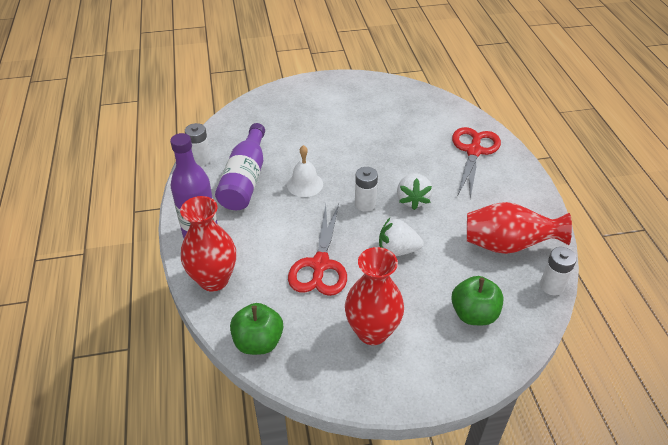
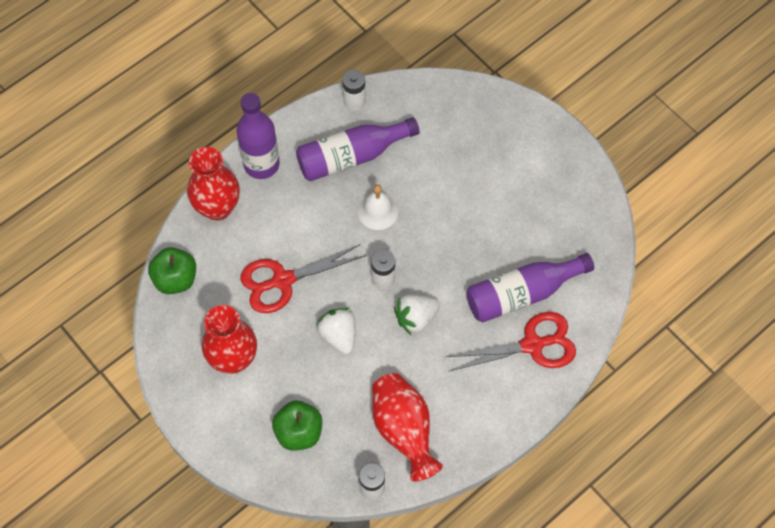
camera: 60 degrees right, 20 degrees up
(430, 140) = (522, 294): none -> purple bottle

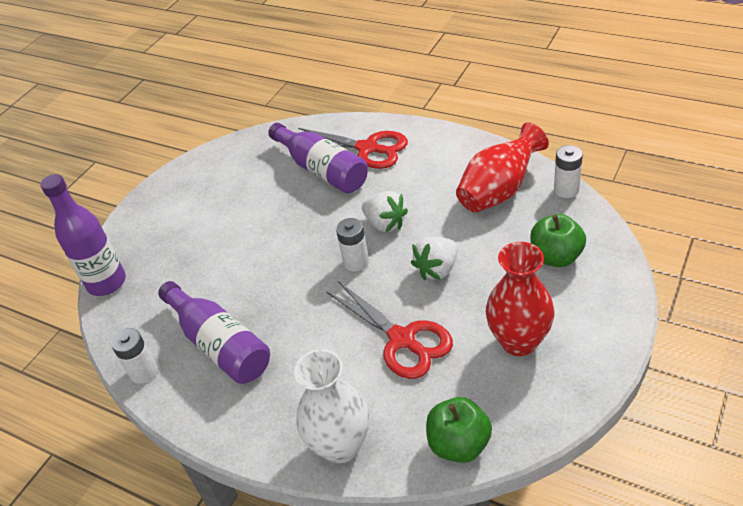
camera: 105 degrees left, 20 degrees down
(217, 207) = (340, 445): red vase -> white vase
(261, 164) = (261, 426): purple bottle -> purple bottle (107, 283)
(378, 211) = (280, 296): white bell -> none
(532, 345) = (367, 148): red scissors -> red scissors turned 150 degrees clockwise

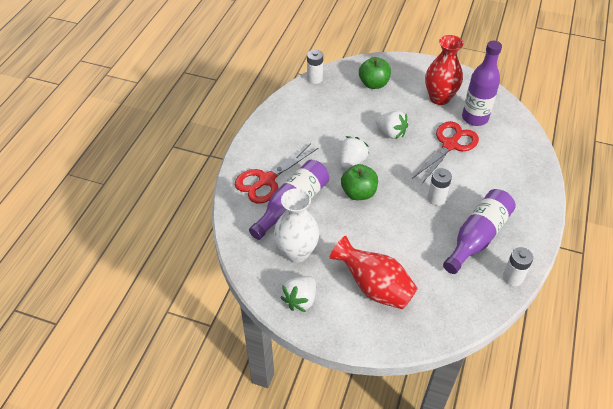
camera: 105 degrees left, 5 degrees up
(107, 283) = (436, 333): purple bottle -> purple bottle (475, 118)
(194, 177) = (300, 300): none -> white strawberry
(340, 445) = (529, 164): white vase -> white vase (297, 252)
(356, 262) = (390, 173): white battery -> white battery (436, 198)
(367, 148) = (266, 180): red scissors -> red scissors turned 150 degrees counterclockwise
(459, 444) = (511, 118): green apple -> green apple (358, 193)
(499, 191) = (316, 107): red vase -> red vase (374, 287)

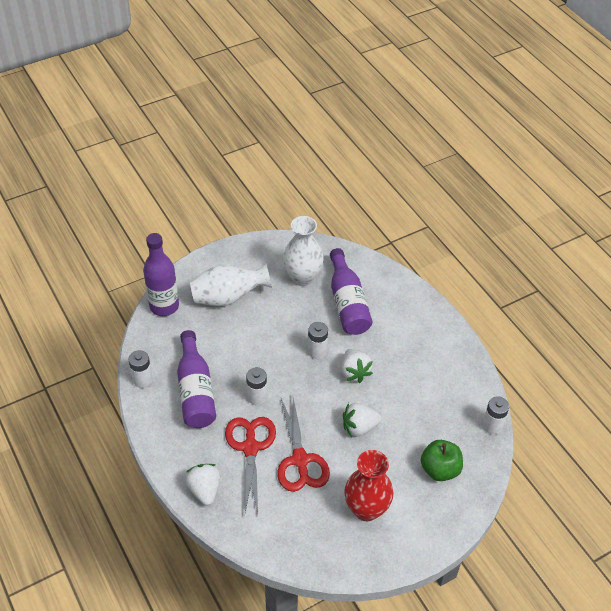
camera: 130 degrees right, 0 degrees up
(266, 180) = (390, 305): red scissors -> red scissors (250, 448)
(300, 300) = (263, 254): white strawberry -> white strawberry (204, 490)
(358, 193) = (317, 351): green apple -> white battery
(374, 287) = (228, 297): red vase -> white vase
(475, 118) = (311, 513): purple bottle -> purple bottle (164, 306)

